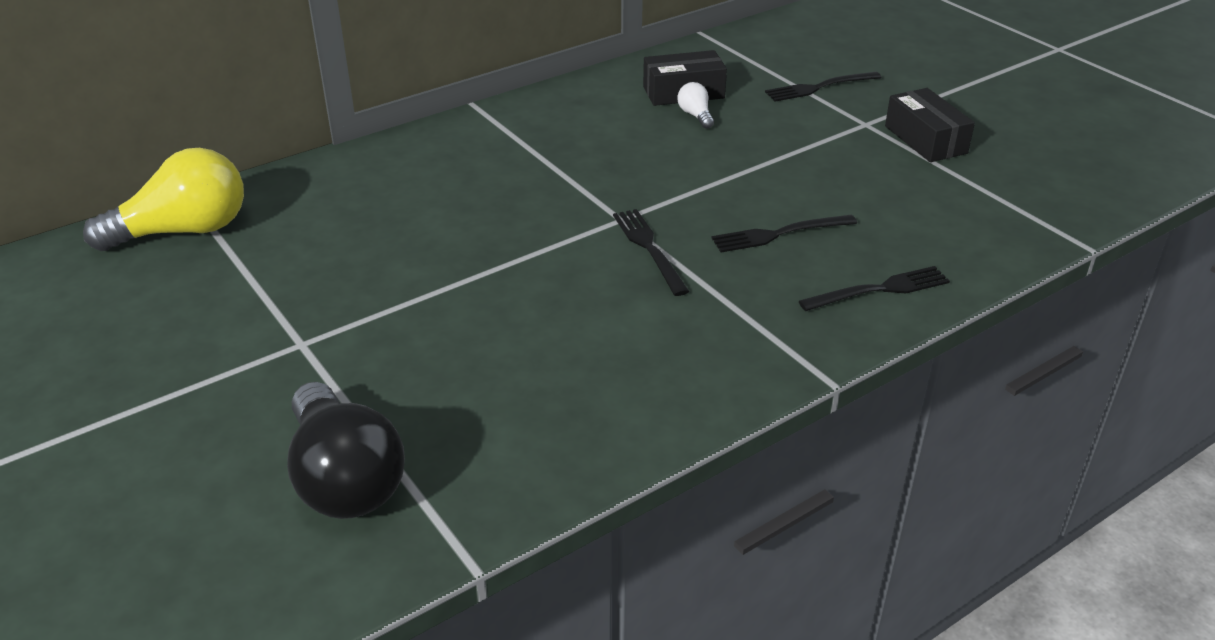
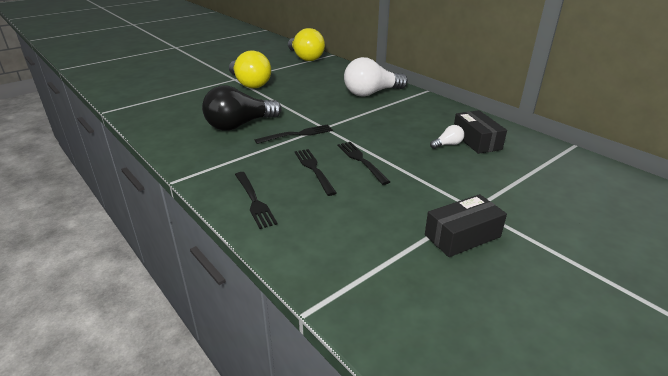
camera: 85 degrees right, 5 degrees down
(345, 479) = (159, 91): black light bulb -> black light bulb (239, 125)
(349, 316) = (250, 84): none -> yellow light bulb
(467, 159) = (371, 93): none -> white light bulb
(818, 88) = (521, 189): black fork -> black fork (361, 160)

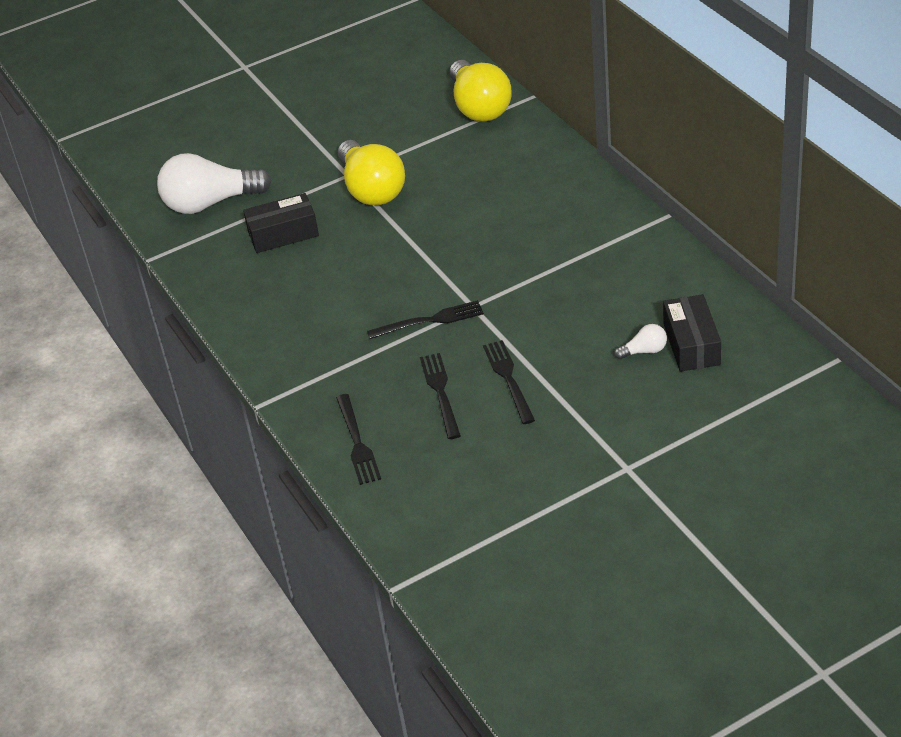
camera: 15 degrees right, 10 degrees up
(239, 125) = (348, 297): black light bulb -> none
(371, 93) = (569, 221): white light bulb -> white light bulb (210, 203)
(462, 236) = (593, 508): black box -> black box (283, 234)

